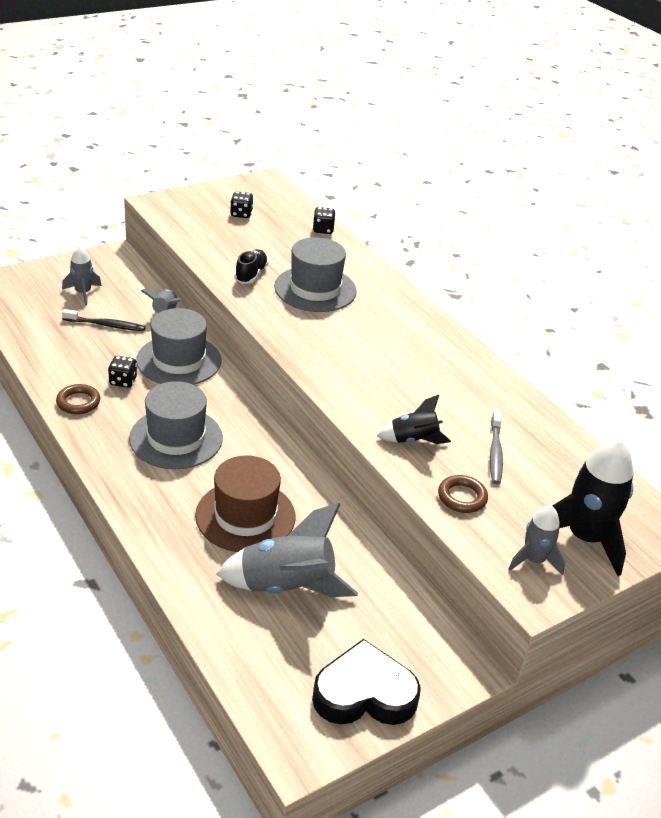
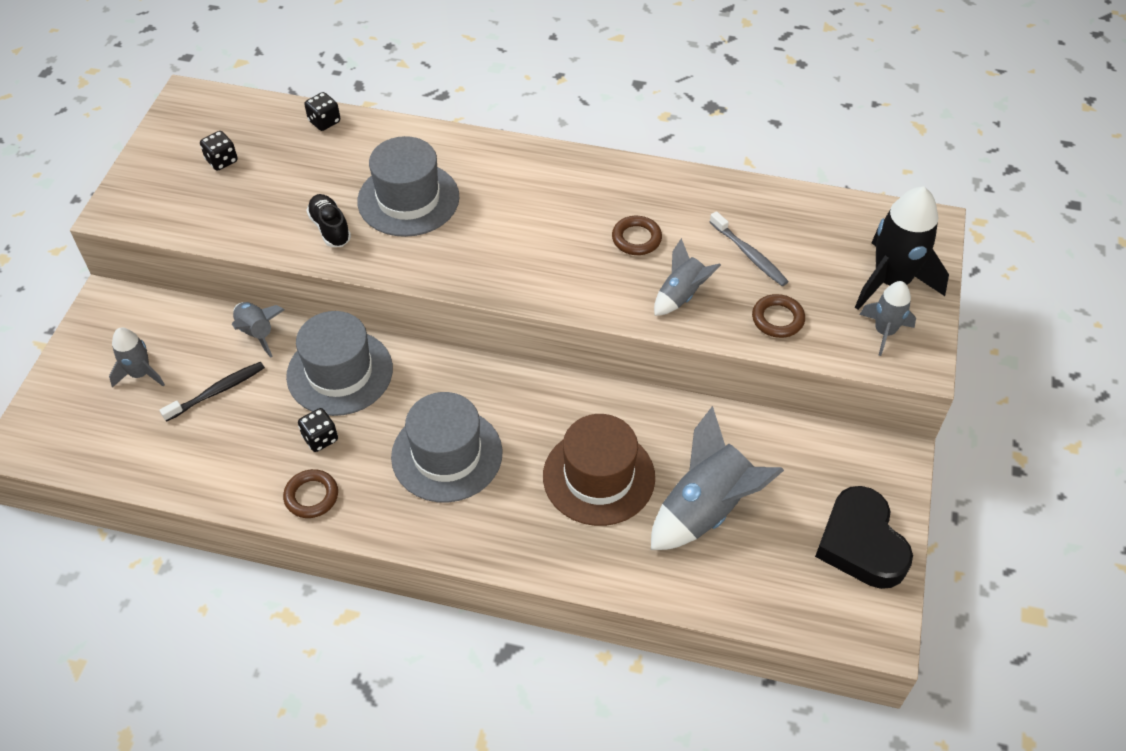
camera: 40 degrees left, 15 degrees up
(364, 693) = (861, 543): black heart -> black heart turned 60 degrees counterclockwise
(413, 440) = (681, 295): black rocket -> grey rocket
(428, 394) = (636, 238): none -> brown ring

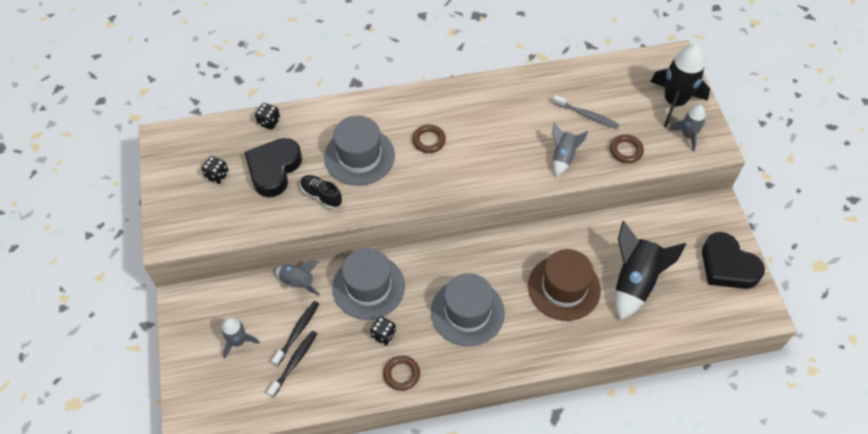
camera: 25 degrees left, 5 degrees up
(189, 426) = (294, 362): none -> black toothbrush
(293, 177) = (274, 169): none -> black heart
(636, 238) = (515, 130): brown ring -> brown ring (429, 140)
(706, 509) = (634, 281): grey rocket -> black rocket

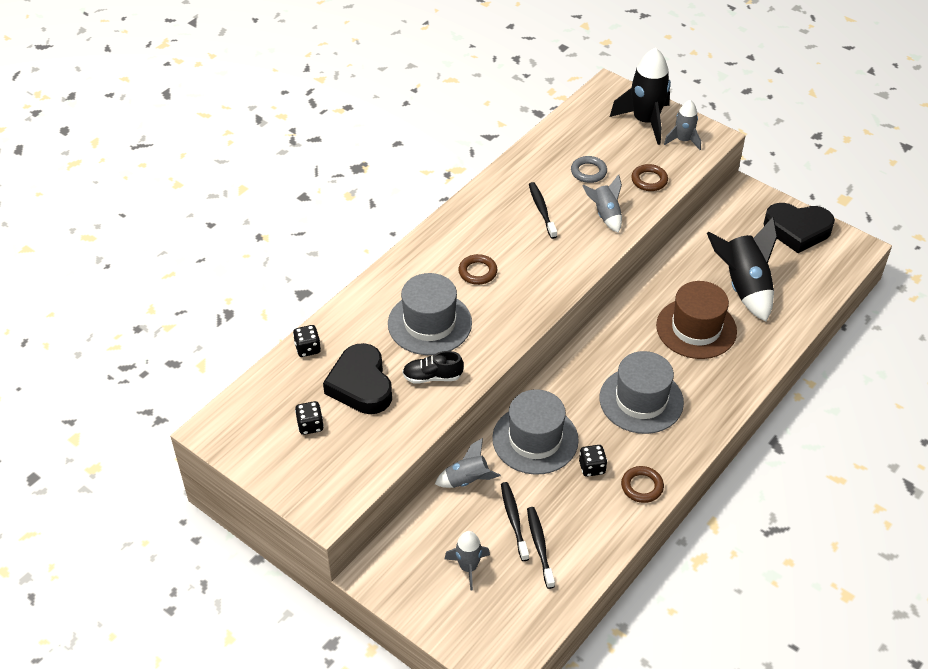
camera: 40 degrees left, 10 degrees down
(521, 123) = (542, 210): none -> black toothbrush
(587, 115) = (588, 172): grey toothbrush -> grey ring

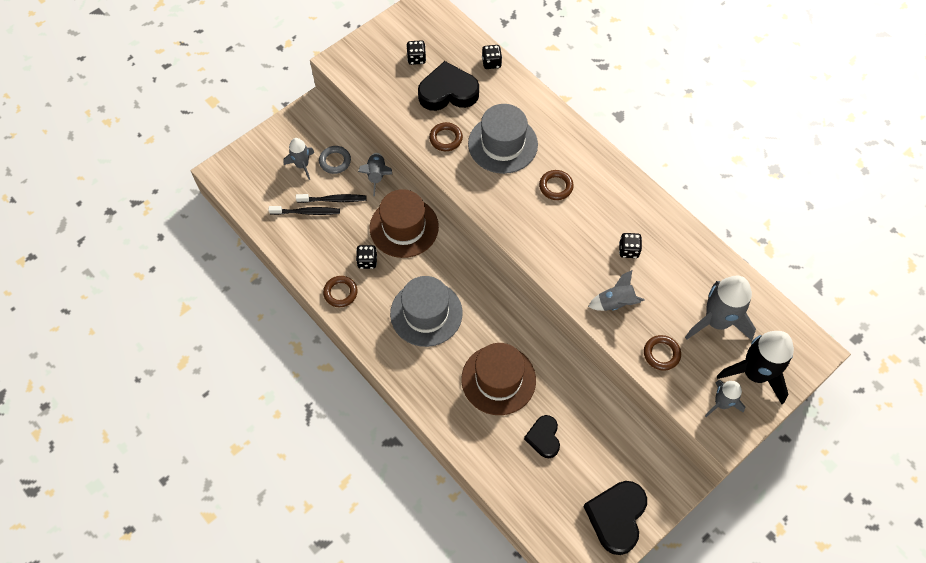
camera: 100 degrees right, 15 degrees up
(432, 377) = (446, 138): black shoe -> brown ring
(535, 439) = (404, 227): grey hat -> brown hat
(542, 210) = (628, 250): black toothbrush -> black dice
(588, 172) = (678, 301): grey ring -> grey ring (335, 161)
(601, 146) = (717, 321): none -> grey rocket
(743, 287) = (543, 438): black rocket -> black heart

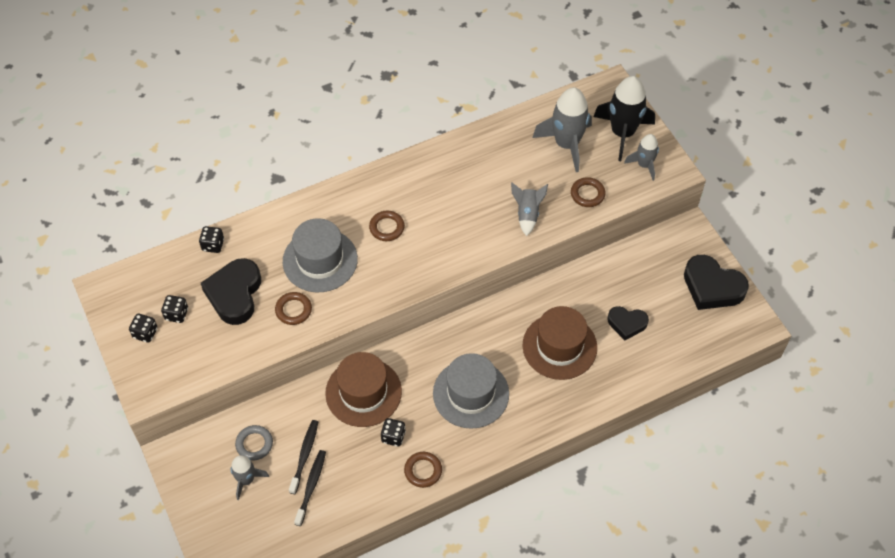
camera: 75 degrees left, 5 degrees down
(377, 176) = (289, 405): grey rocket -> none
(628, 250) = (476, 188): black dice -> black dice (145, 333)

